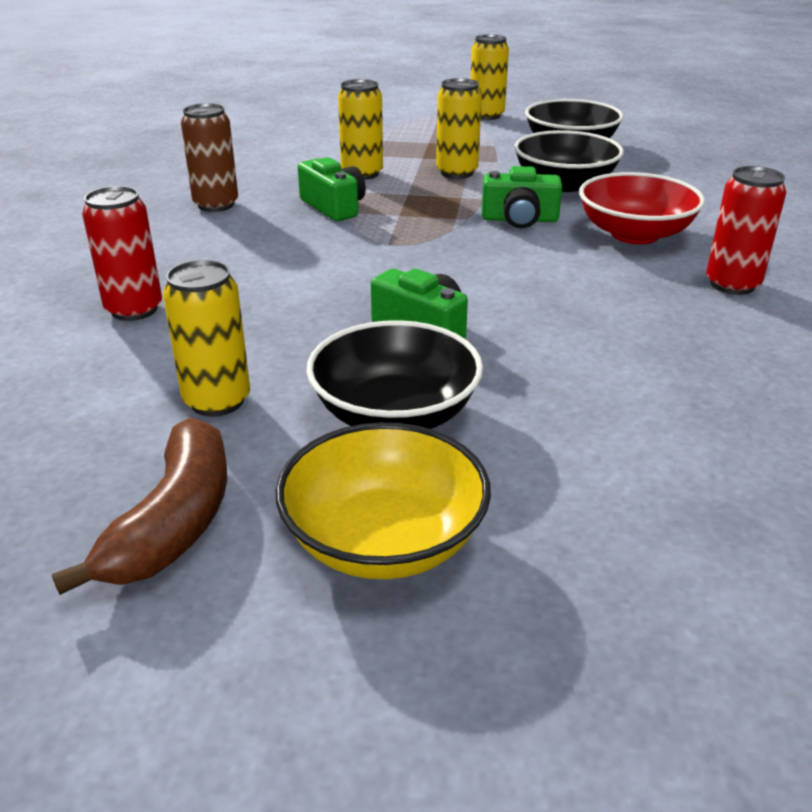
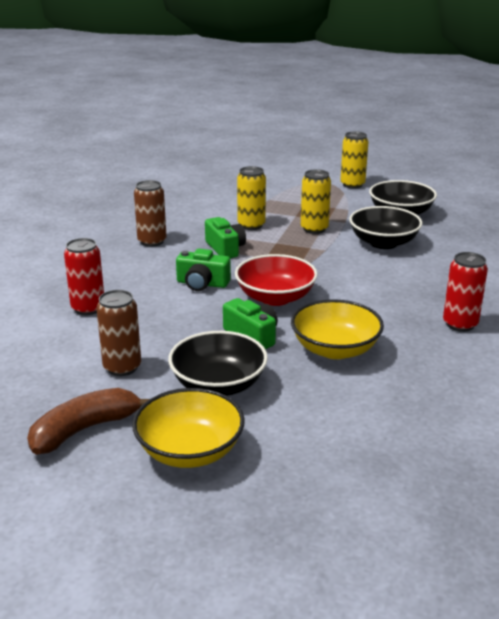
camera: 10 degrees right, 5 degrees down
(174, 522) = (85, 429): brown banana -> brown banana turned 150 degrees counterclockwise
(217, 401) = (122, 367): yellow can -> brown can
(519, 219) = (342, 267): green camera -> green camera (202, 283)
(563, 338) = (335, 349): none -> yellow bowl
(634, 234) = (413, 283): red bowl -> red bowl (275, 297)

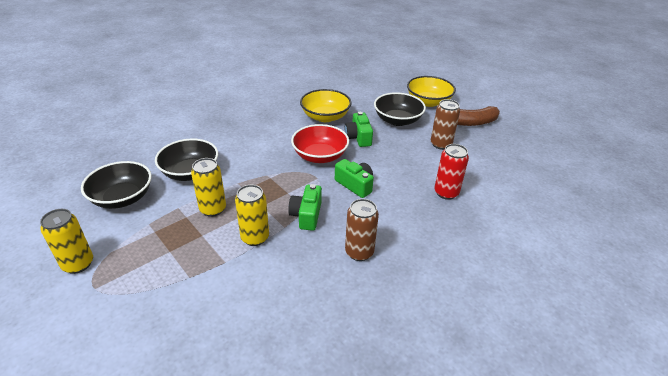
camera: 150 degrees left, 10 degrees up
(460, 324) = (249, 107): red can -> none

